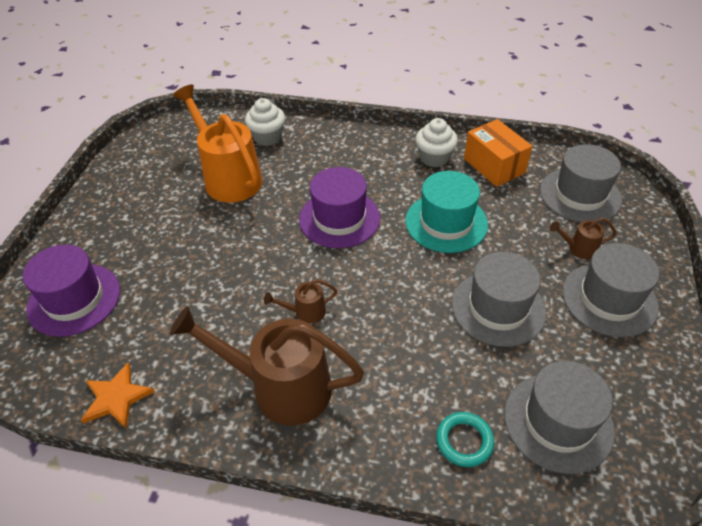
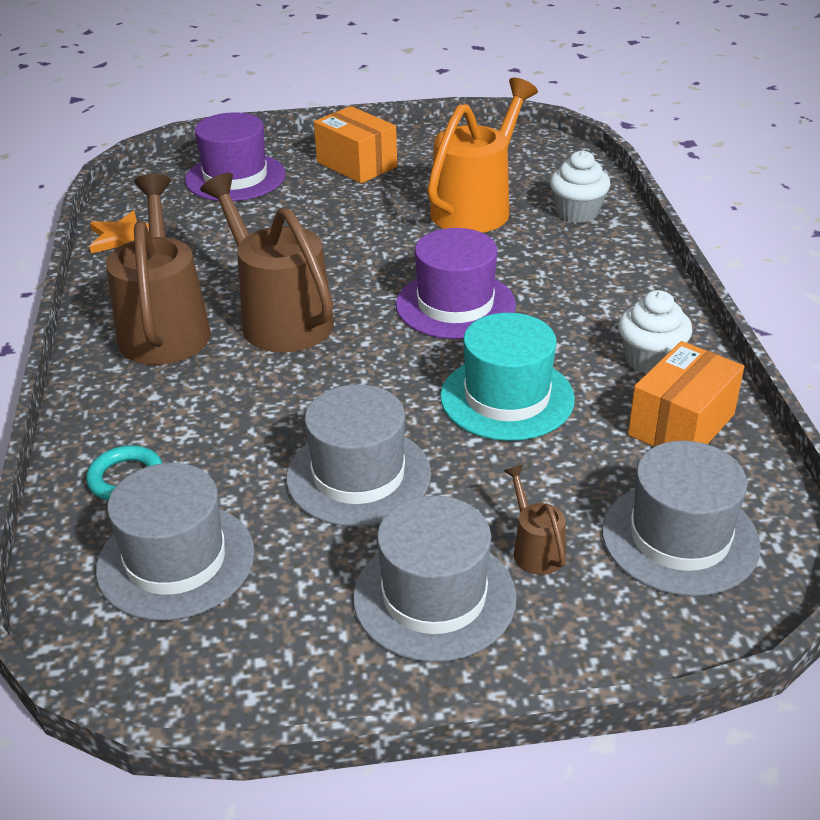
camera: 70 degrees right, 10 degrees down
(118, 221) = (356, 164): none -> orange box
(305, 312) = (279, 317): brown watering can -> brown watering can, size x2.29

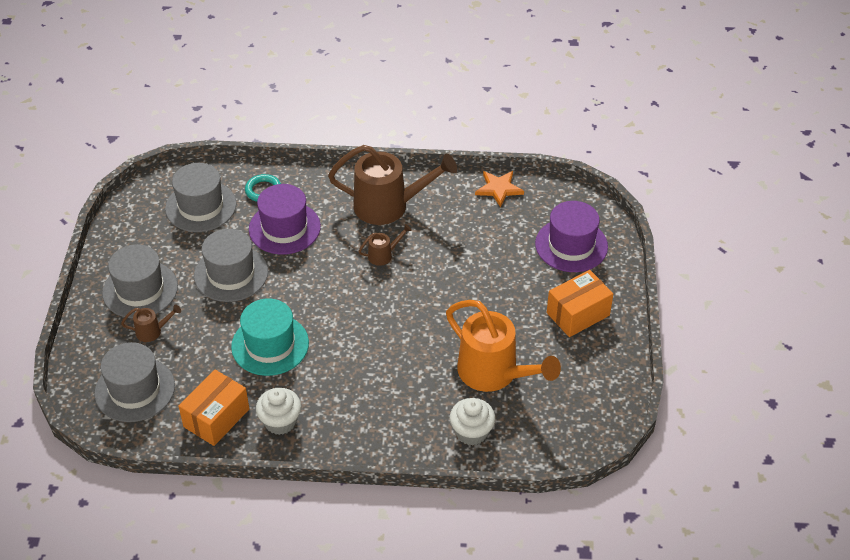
camera: 100 degrees right, 10 degrees up
(279, 317) = (384, 255): brown watering can -> brown watering can, size x0.44
(455, 305) = (371, 338): purple hat -> purple hat (284, 228)
(681, 425) = (216, 418): orange box -> orange box turned 75 degrees clockwise

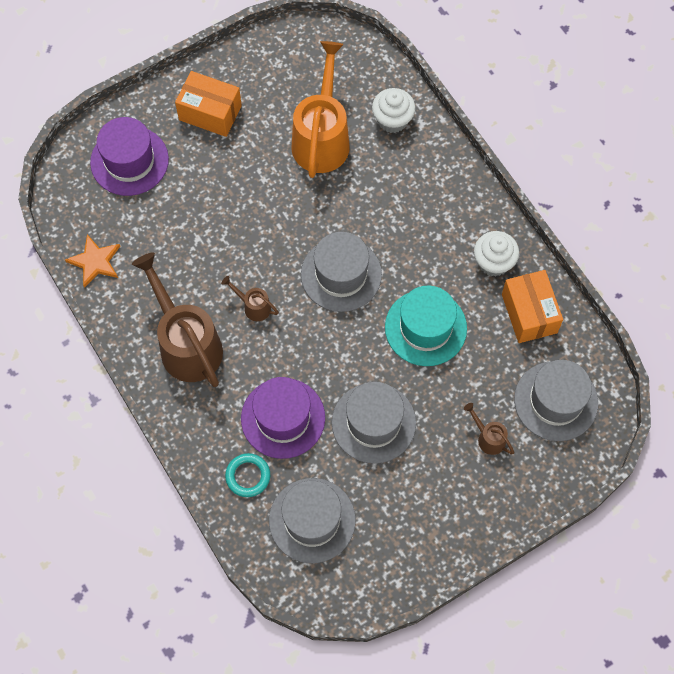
camera: 125 degrees left, 20 degrees up
(140, 290) = (453, 489): grey hat -> grey hat (341, 274)
(216, 418) = (529, 313): orange box -> orange box turned 75 degrees clockwise

